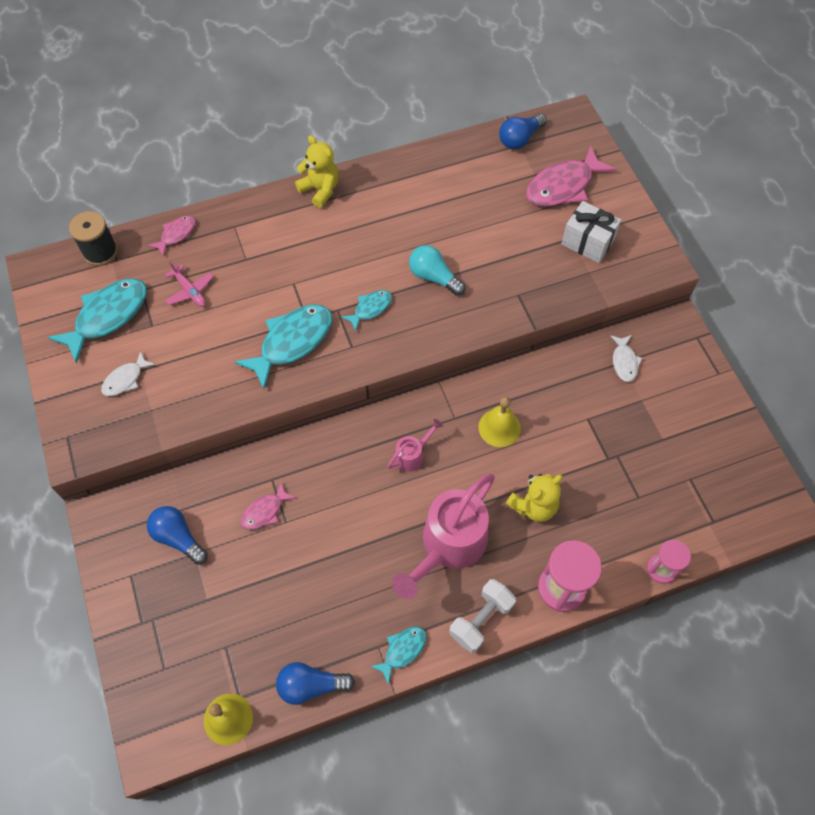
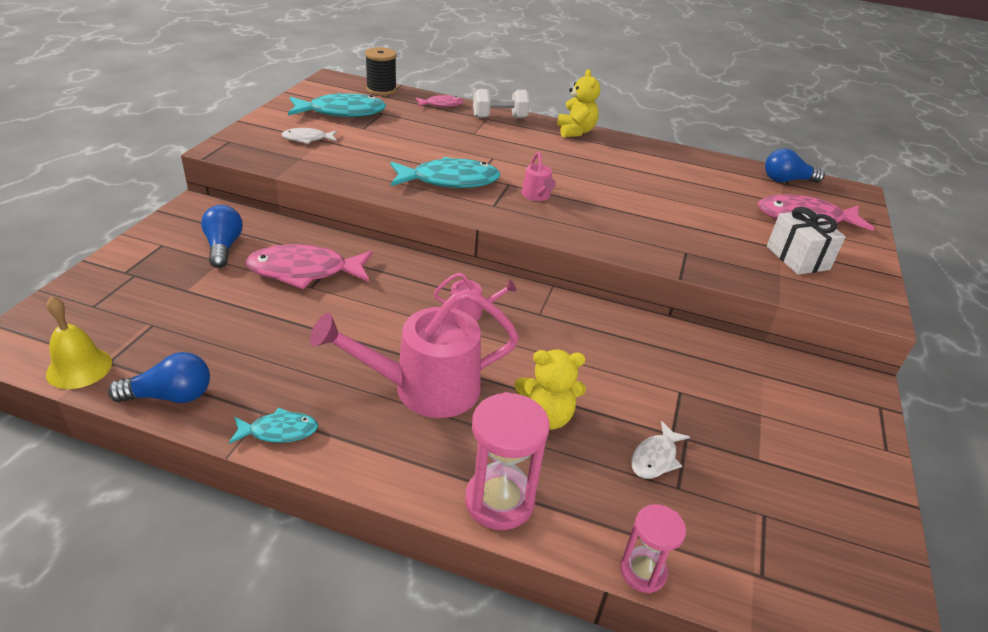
camera: 35 degrees right, 25 degrees down
(190, 291) = (412, 127): pink plane -> none
(264, 511) = (304, 271): pink fish -> pink fish, size x1.90
(311, 685) = (170, 396): blue light bulb -> blue light bulb turned 135 degrees clockwise
(370, 309) = (537, 196): turquoise fish -> pink watering can
(434, 277) = (615, 207): turquoise light bulb -> none
(481, 620) = (382, 464): white dumbbell -> white dumbbell (499, 118)
(499, 427) = (576, 344): yellow bell -> none
(624, 362) = (767, 376): white fish -> white fish (655, 458)

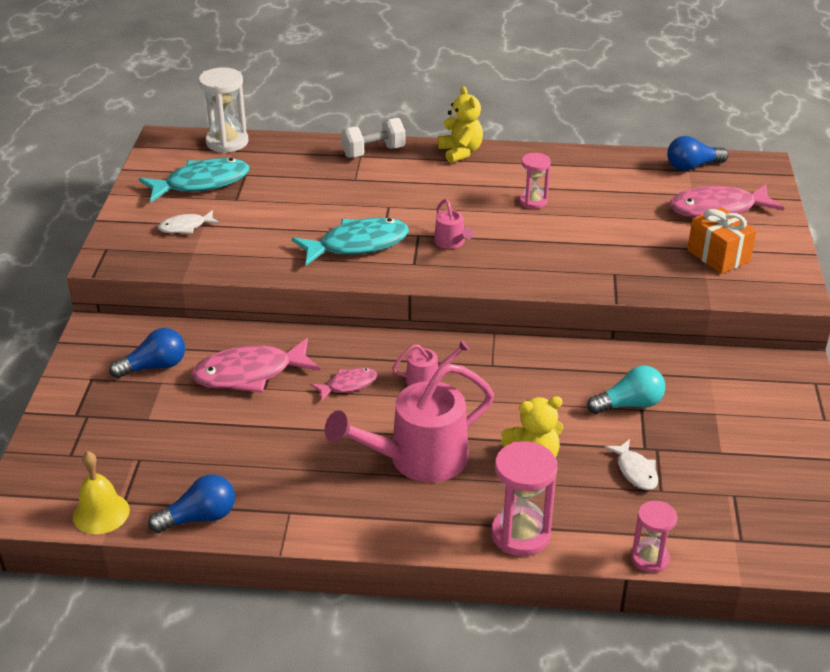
camera: 10 degrees left, 0 degrees up
(223, 247) = (154, 367): blue light bulb -> blue light bulb turned 90 degrees clockwise
(279, 431) = (312, 524): turquoise fish -> none
(381, 90) = (227, 142): black spool -> white hourglass
(441, 104) = (303, 148): pink fish -> pink fish (348, 385)
(627, 179) = (533, 201): none -> pink hourglass
(655, 458) = (635, 471): white fish -> white fish turned 45 degrees counterclockwise
(668, 384) = (629, 404): none -> turquoise light bulb
(797, 258) = (718, 256): white gift -> orange gift

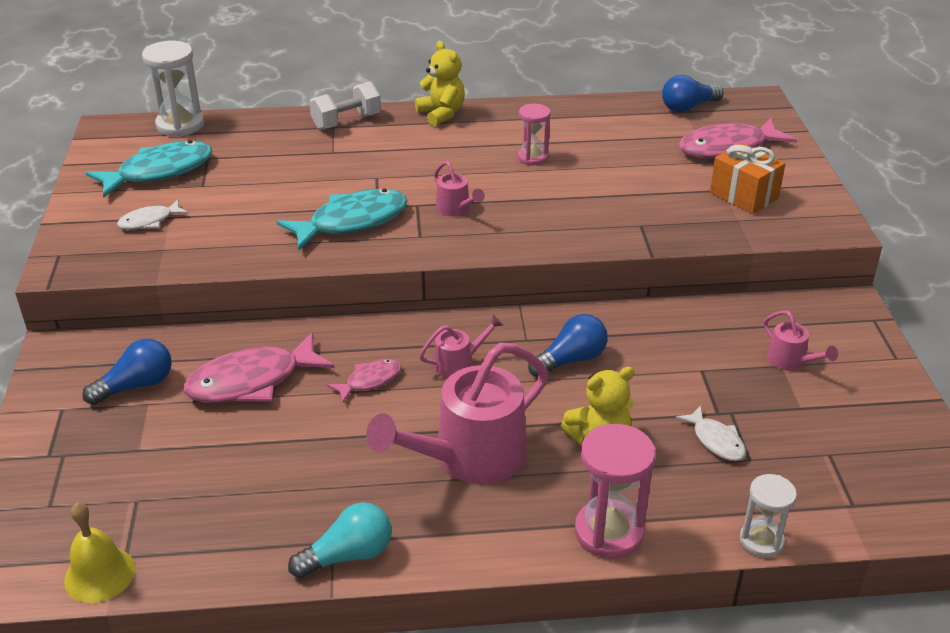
camera: 10 degrees left, 0 degrees up
(199, 517) = (224, 563): blue light bulb -> blue light bulb (571, 360)
(629, 404) = (687, 366): turquoise light bulb -> turquoise light bulb (348, 555)
(650, 558) = (761, 541): pink hourglass -> white hourglass
(725, 411) = (791, 362): none -> pink watering can

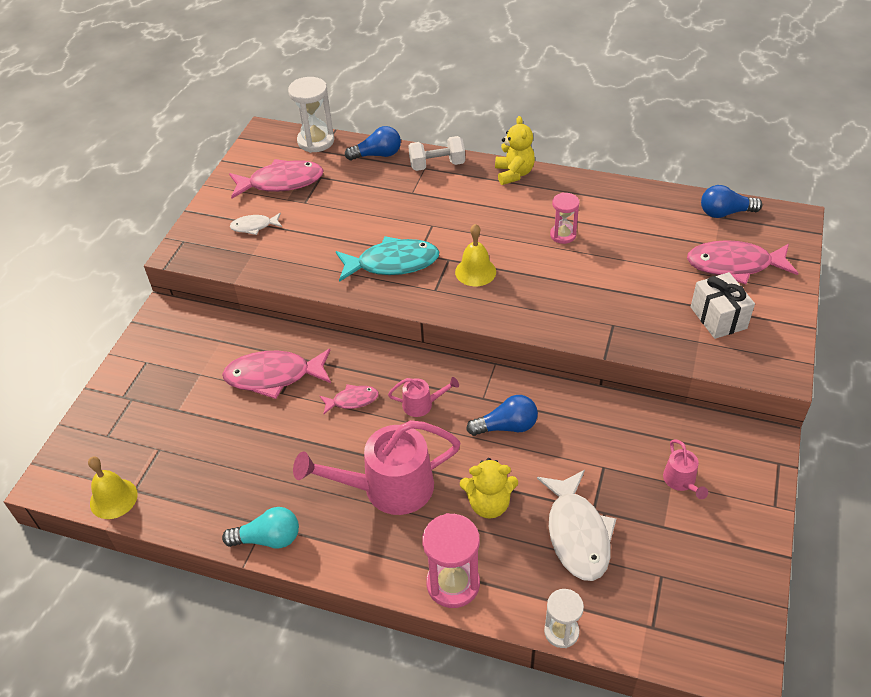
camera: 25 degrees right, 10 degrees up
(136, 386) = (199, 357): blue light bulb -> blue light bulb (377, 155)
(159, 172) = (281, 182): turquoise fish -> pink fish
(456, 209) = (475, 271): pink watering can -> yellow bell
(716, 441) = (577, 534): white fish -> white fish, size x1.90
(743, 195) = (718, 318): orange gift -> white gift

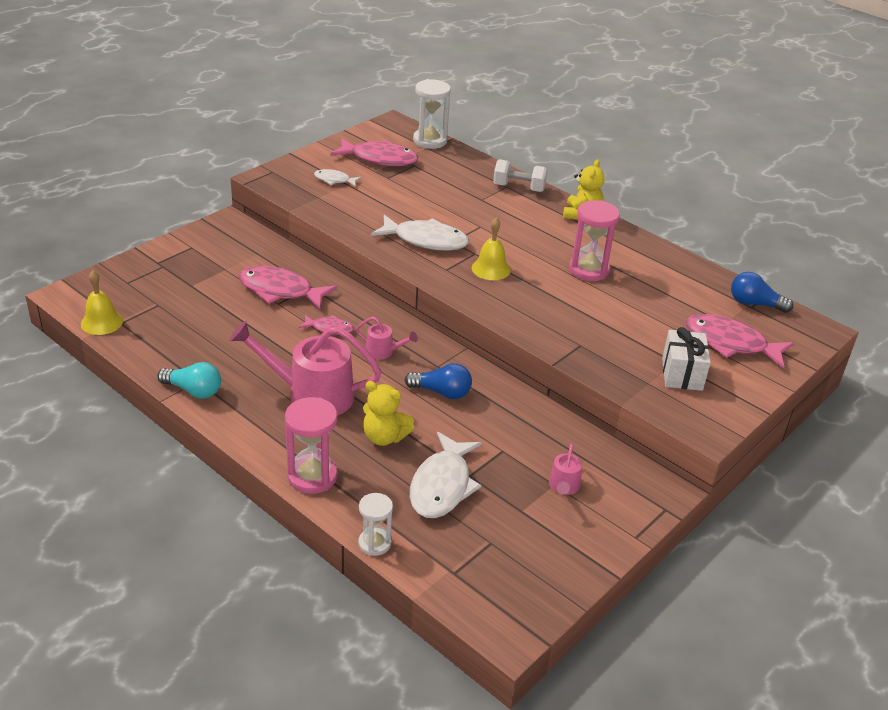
camera: 20 degrees right, 10 degrees down
(377, 155) = (473, 165): blue light bulb -> none
(392, 263) = (426, 240): turquoise fish -> white fish
(563, 235) = (588, 270): pink hourglass -> pink hourglass, size x1.60

